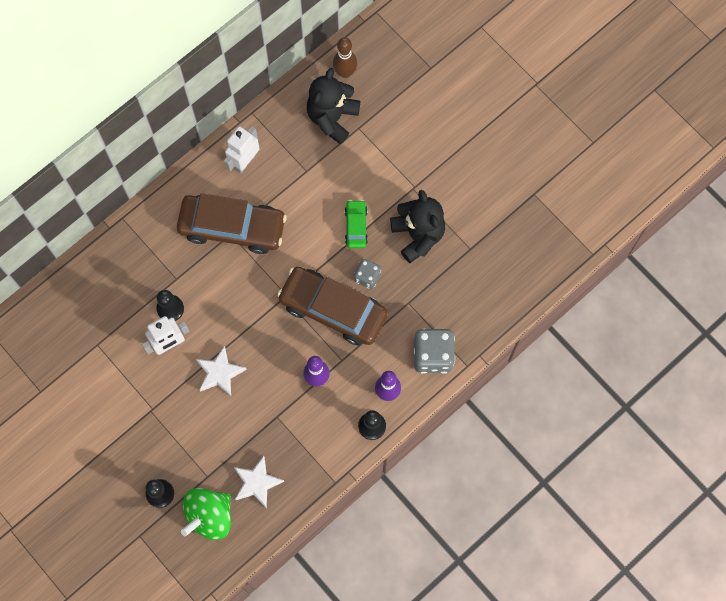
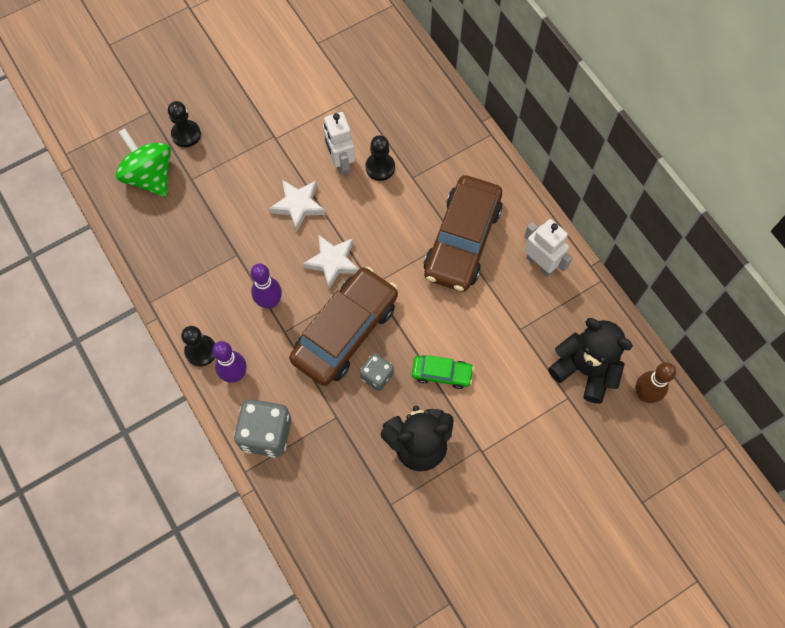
camera: 100 degrees right, 5 degrees down
(257, 483) = (171, 225): white star -> white star (332, 262)

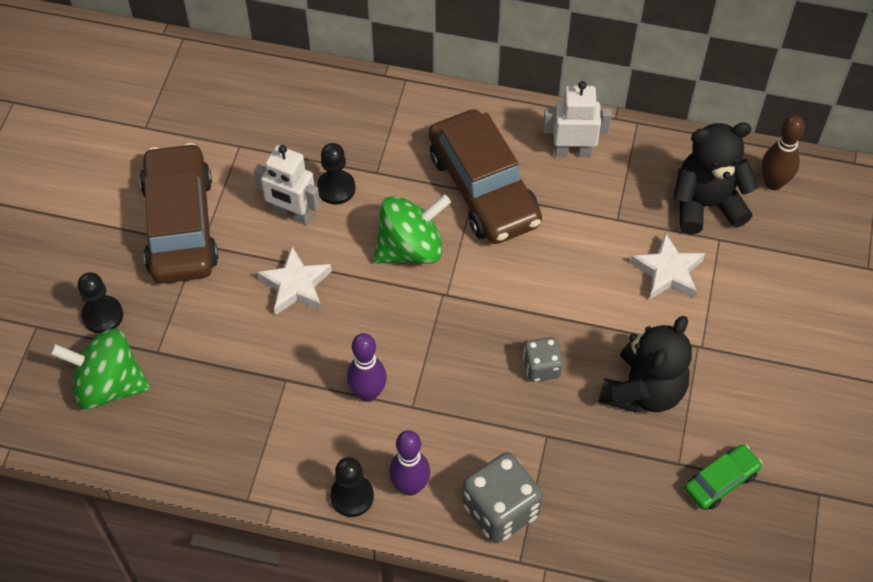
camera: 45 degrees left, 10 degrees down
(332, 262) = (387, 307): white star -> white star (668, 272)
(345, 331) = (469, 355): brown car -> brown car (181, 225)
(382, 239) = (410, 248): none -> green spinning top
(441, 374) = (595, 314): green car -> green car (721, 481)

